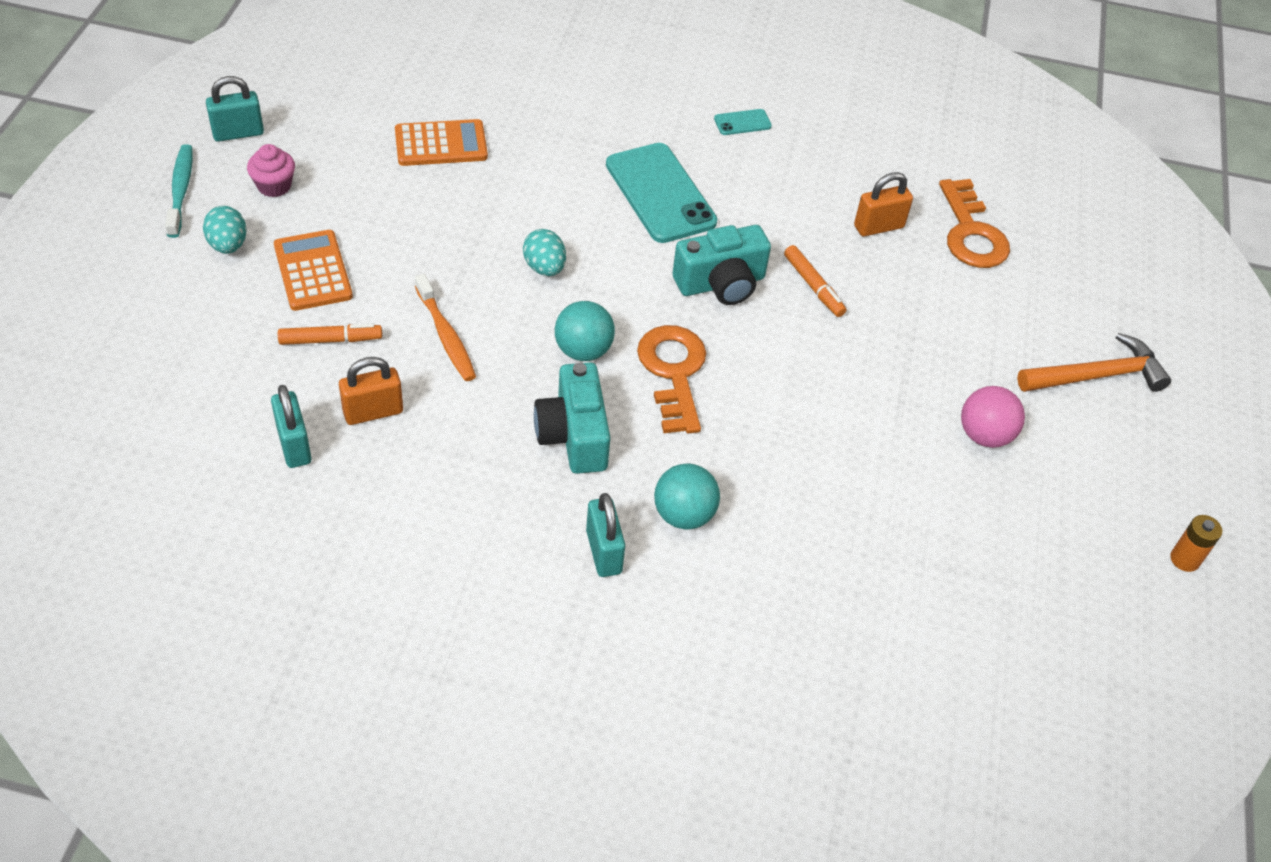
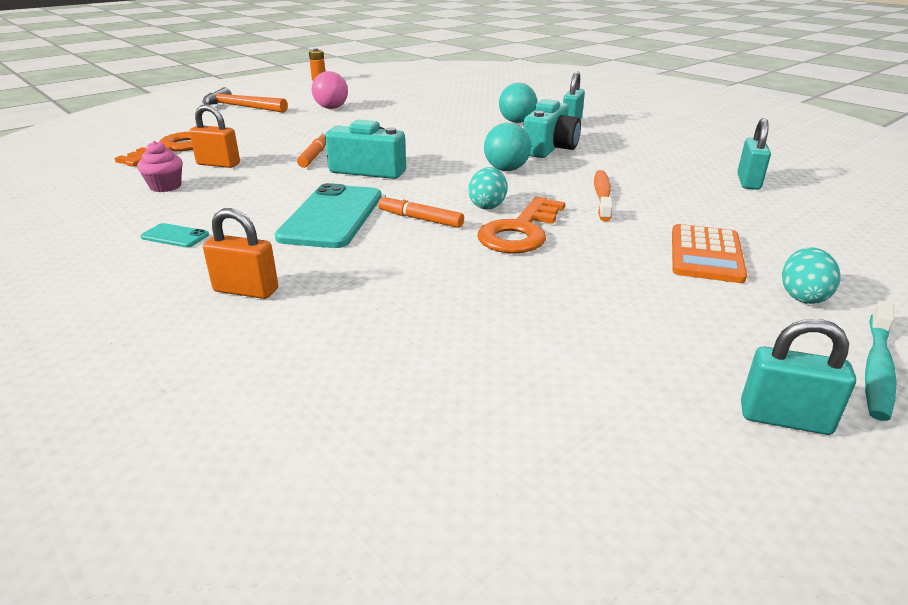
camera: 140 degrees left, 20 degrees down
(274, 186) = (734, 334): pink cupcake -> pink cupcake (165, 186)
(330, 340) = (703, 215): orange marker -> orange marker (420, 219)
(373, 412) = (682, 181): orange padlock -> orange padlock (246, 290)
(441, 144) = (494, 312): orange calculator -> none
(673, 372) = (458, 151): orange key -> orange key (520, 231)

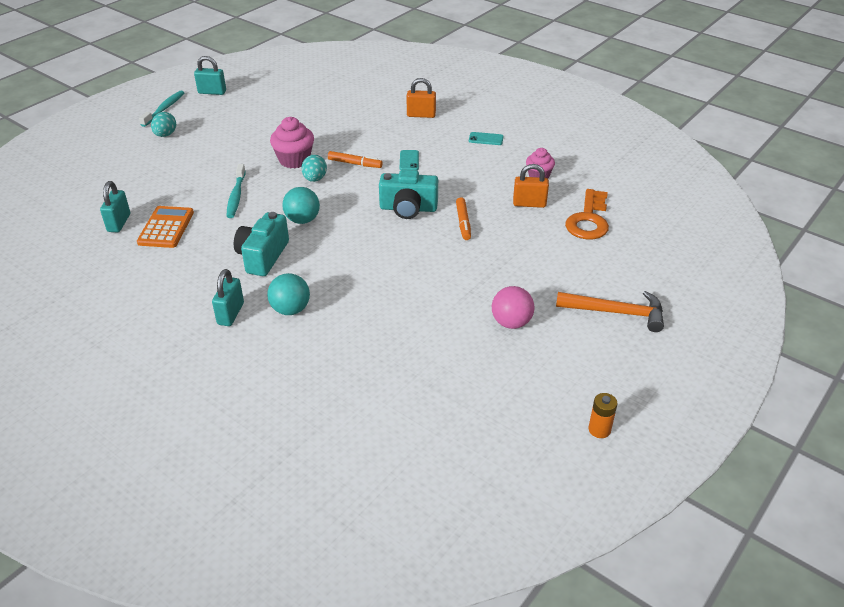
camera: 170 degrees right, 10 degrees up
(331, 216) = (409, 160): turquoise phone -> turquoise phone, size x0.44
(520, 231) = (294, 160): orange key -> pink cupcake
(602, 196) = (236, 196): orange toothbrush -> turquoise toothbrush
(706, 254) = (195, 154): orange calculator -> orange calculator (166, 227)

